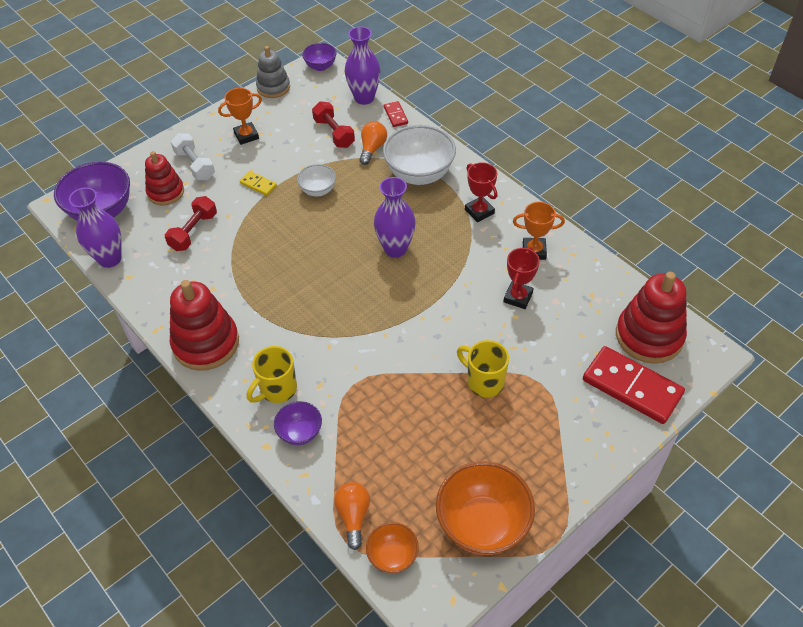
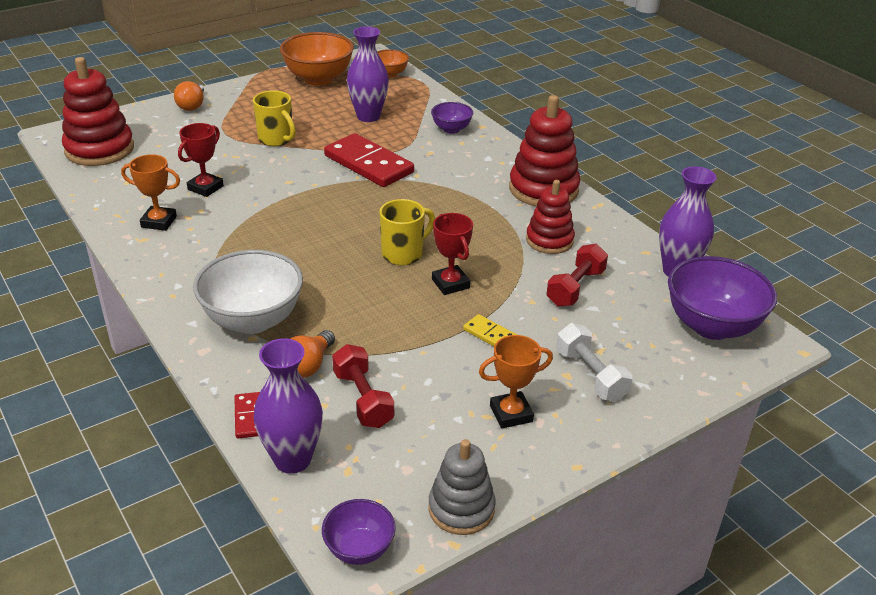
camera: 175 degrees left, 15 degrees down
(166, 192) = (626, 341): red stacking toy -> red stacking toy (549, 240)
(277, 389) = (470, 153): yellow mug -> yellow mug (404, 254)
(318, 190) = (404, 316): white bowl -> none
(353, 516) = (414, 90): orange light bulb -> orange light bulb (192, 105)
(395, 249) = (320, 241): purple vase -> purple vase (368, 116)
(479, 211) = (197, 267): red trophy -> red trophy (450, 283)
(632, 387) = (147, 124): red domino -> red domino (368, 164)

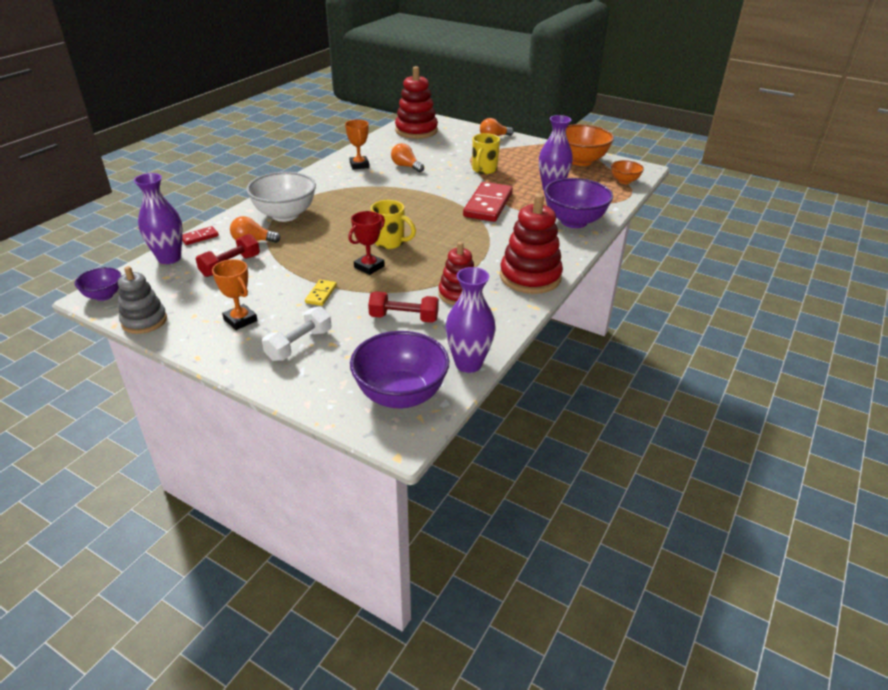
camera: 65 degrees right, 0 degrees up
(205, 188) = (406, 166): red trophy -> orange light bulb
(451, 129) = (574, 221): purple bowl -> purple bowl, size x1.87

